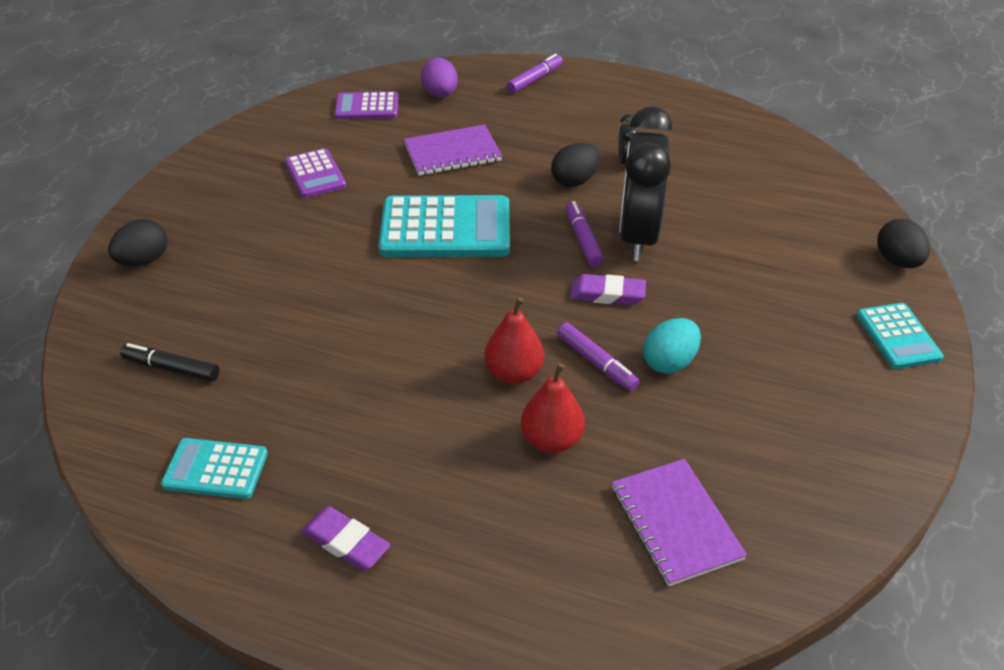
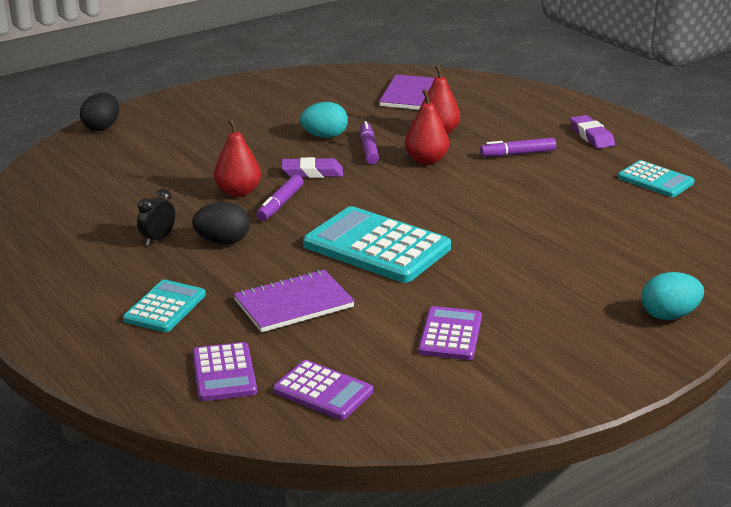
camera: 145 degrees left, 15 degrees down
(144, 260) = (669, 315): black egg -> turquoise egg
(171, 368) = (668, 234): black marker -> none
(440, 94) = (224, 373): purple egg -> purple calculator
(452, 153) = (294, 304): purple notebook -> purple notebook turned 45 degrees counterclockwise
(535, 79) = (100, 348): purple marker -> purple marker (517, 154)
(607, 294) = (312, 173): purple eraser -> purple eraser turned 45 degrees counterclockwise
(637, 236) = (238, 192): black clock -> red pear
(898, 336) = (177, 105): turquoise calculator -> turquoise calculator (165, 307)

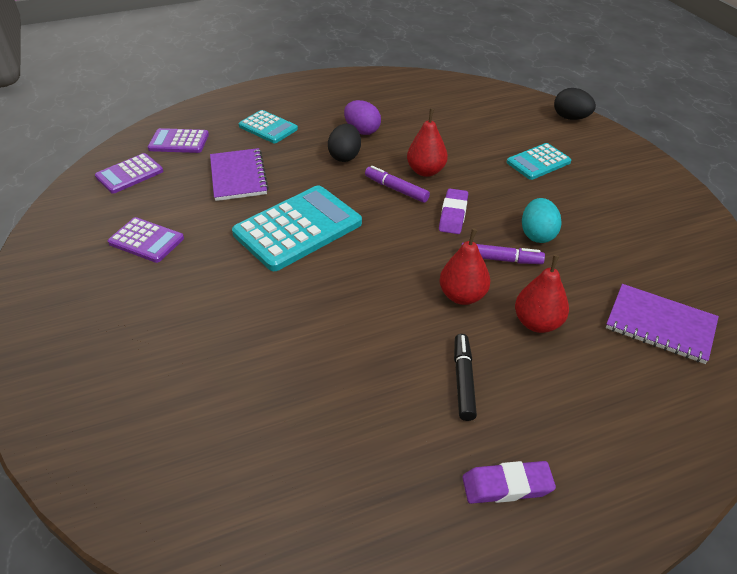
camera: 105 degrees right, 15 degrees up
(158, 239) = (362, 131): black clock -> purple egg
(517, 154) = (463, 381): purple marker -> black marker
(655, 180) = (346, 509): turquoise calculator -> turquoise calculator (538, 162)
(669, 315) = (67, 388): turquoise egg -> none

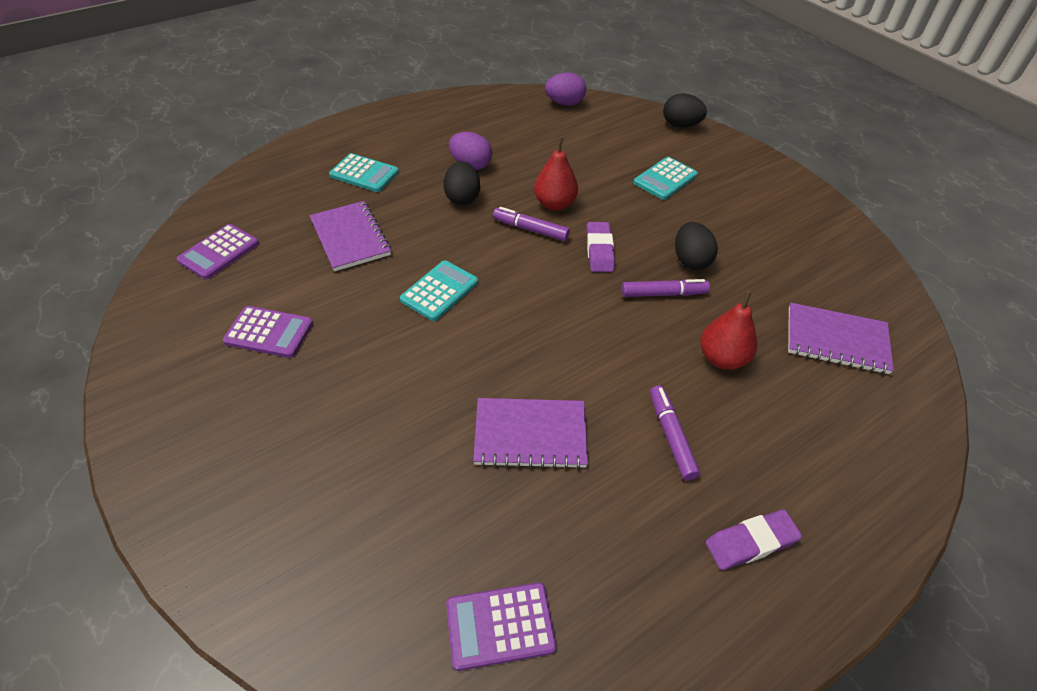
camera: 15 degrees left, 5 degrees up
(179, 142) = (265, 204): purple calculator -> purple calculator (500, 625)
(298, 228) = (439, 291): turquoise calculator -> turquoise calculator, size x0.56
(334, 357) = (530, 435): none -> purple notebook
(462, 296) = (639, 341): red pear -> none
(463, 381) = (671, 436): black marker -> purple marker
(466, 89) = (564, 103): none -> purple egg
(537, 235) = (690, 260): turquoise egg -> black egg

